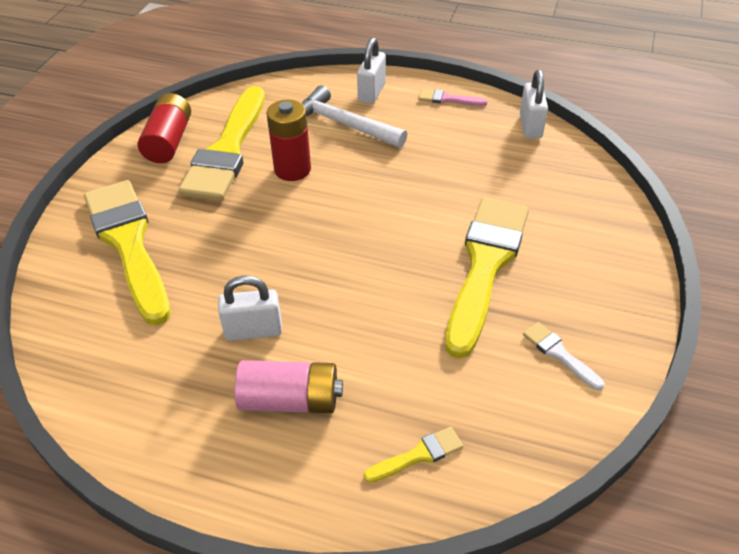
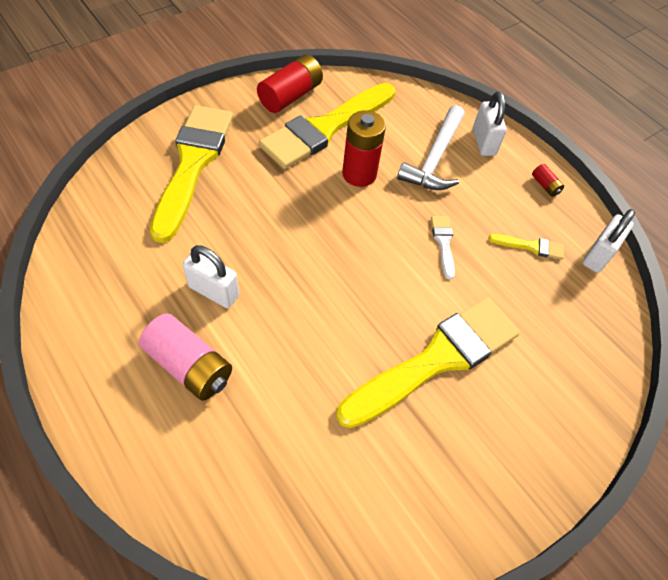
camera: 30 degrees right, 10 degrees up
(344, 124) = (435, 158): white hammer -> white hammer turned 135 degrees counterclockwise
(371, 92) = (483, 142): white padlock -> white padlock turned 60 degrees counterclockwise
(418, 455) = (236, 482): yellow brush -> yellow brush (530, 246)
(448, 99) = (545, 185): pink brush -> red battery
(559, 354) = (425, 483): white brush -> white brush (443, 243)

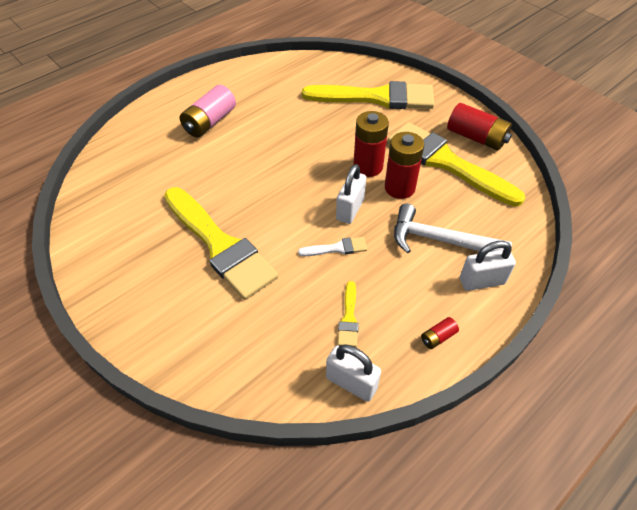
camera: 90 degrees right, 5 degrees down
(214, 291) = (266, 124): white padlock -> white padlock (350, 209)
(321, 195) = (368, 167): none -> red battery

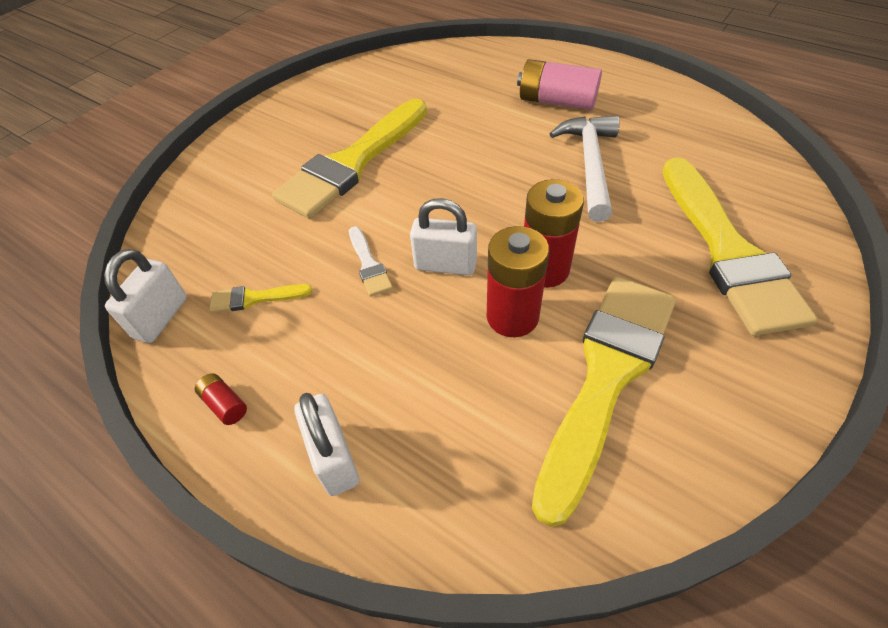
camera: 80 degrees right, 0 degrees up
(440, 240) = (411, 388): white hammer -> white hammer (590, 165)
(476, 138) = (708, 422): red battery -> none

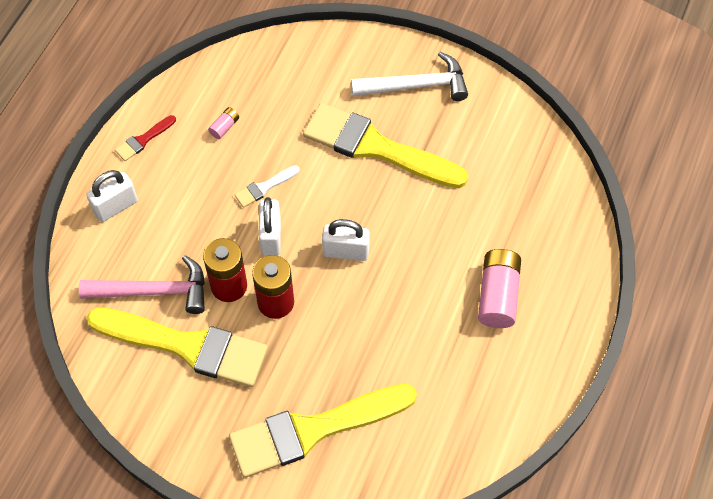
camera: 75 degrees right, 10 degrees up
(161, 318) = (201, 80): white padlock -> white padlock (346, 251)
(225, 404) = (143, 140): red battery -> red brush
(254, 298) = (224, 127): yellow brush -> pink battery
(506, 414) = (153, 291): none -> pink hammer
(590, 165) = (404, 328): white hammer -> white hammer (416, 85)

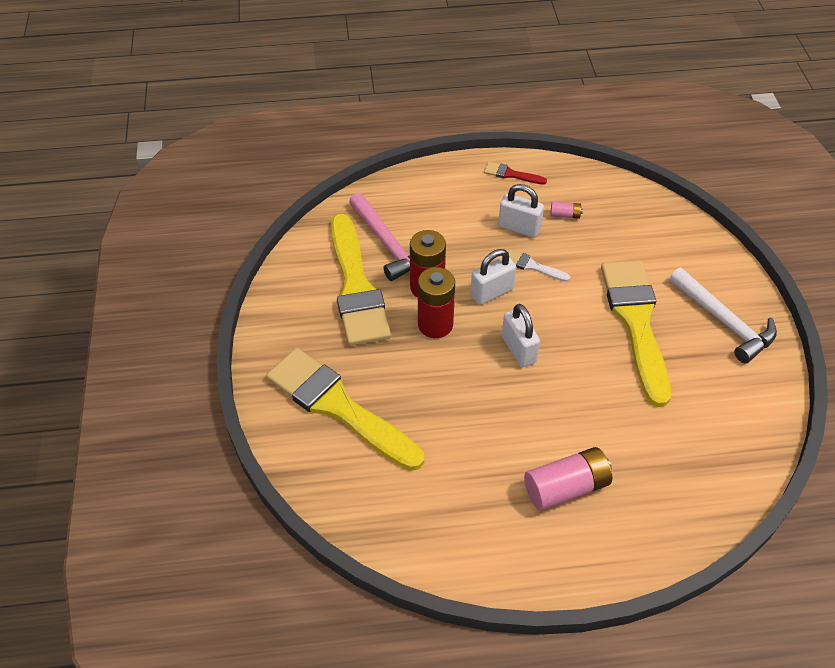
camera: 60 degrees right, 10 degrees down
(116, 206) = (442, 187): white padlock -> white padlock (519, 228)

